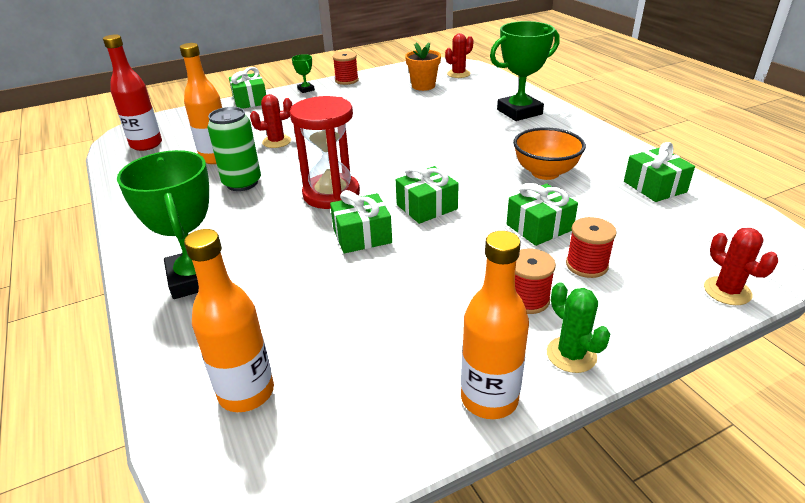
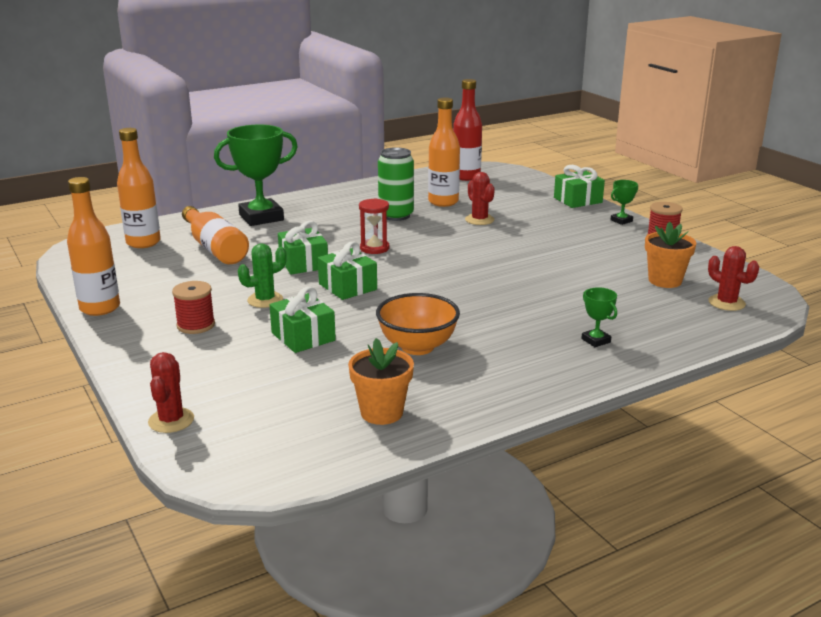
camera: 85 degrees right, 10 degrees down
(295, 310) = (215, 248): none -> orange bottle
(331, 194) = (374, 248): red hourglass -> red hourglass, size x0.56
(519, 112) = (596, 340): green trophy -> green trophy, size x0.44
(571, 355) = (125, 338): green cactus -> green cactus (265, 300)
(586, 265) = (234, 354): red spool -> none
(654, 187) = (381, 412): green gift -> orange flower pot
(727, 291) = (171, 420): red cactus -> red cactus turned 60 degrees counterclockwise

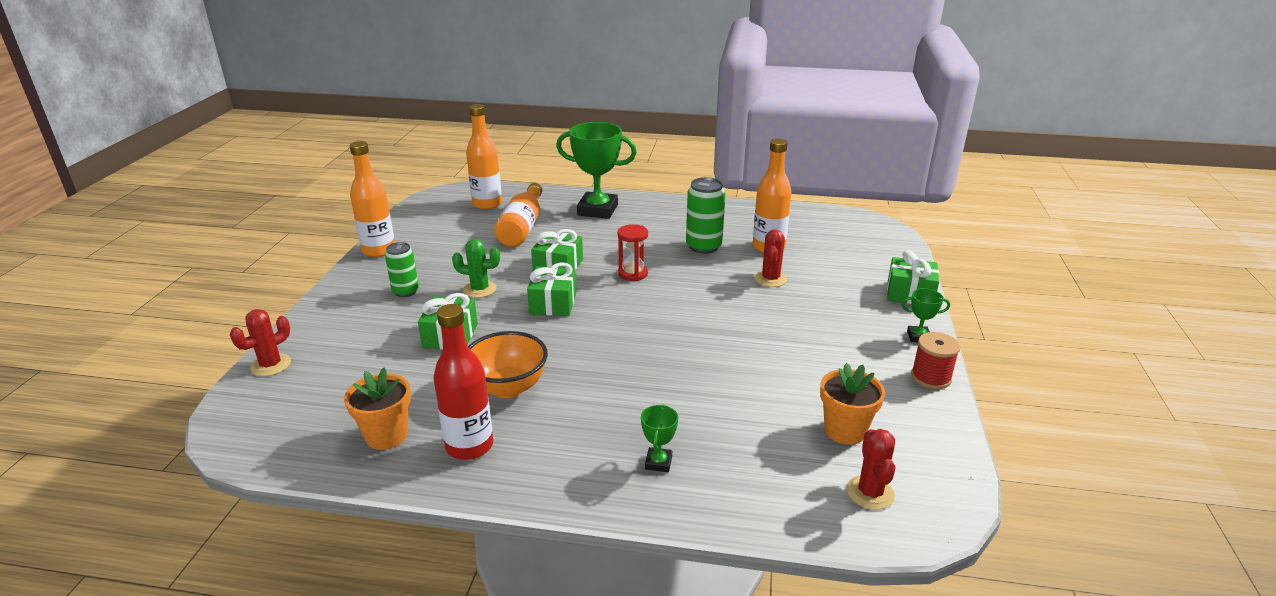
camera: 40 degrees right, 5 degrees up
(196, 325) = (405, 291): red spool -> green can
(466, 176) = (836, 226): red bottle -> red bottle (469, 446)

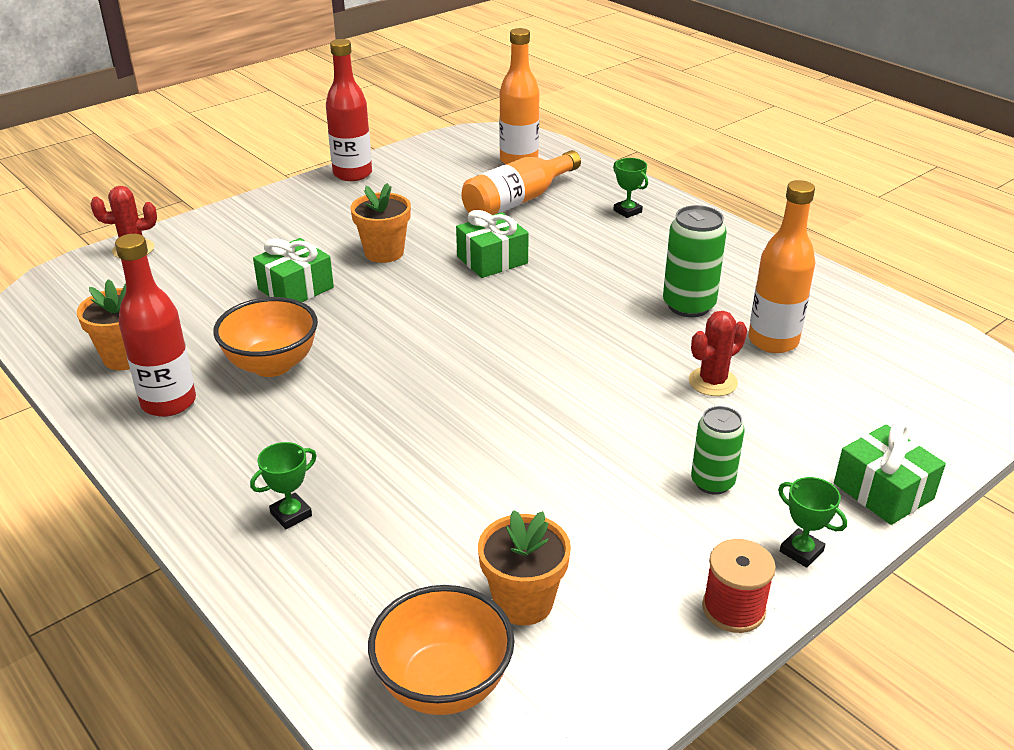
camera: 40 degrees right, 5 degrees up
(379, 250) = (352, 174): orange bottle -> red bottle
(405, 291) = (319, 226): green can -> green can (712, 482)
(480, 289) = (384, 252): green cactus -> orange flower pot
(553, 303) = (430, 298): green gift -> none
(597, 210) = (627, 211): green trophy -> green trophy, size x0.44
(633, 273) = (558, 302): red hourglass -> none
(870, 493) = (443, 684): red cactus -> orange bowl

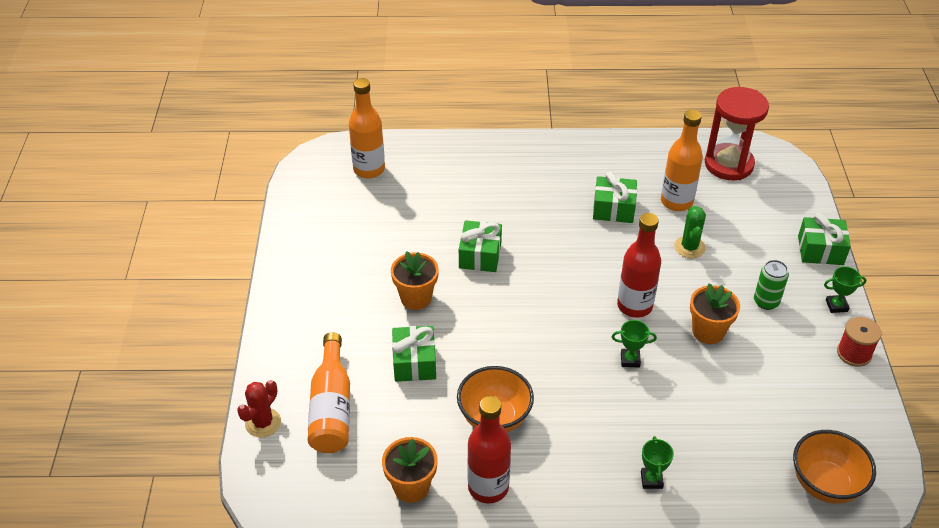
camera: 50 degrees left, 10 degrees up
(352, 174) = (287, 255): red bottle -> red bottle (634, 306)
(518, 201) = (421, 201): orange bottle -> orange bottle (331, 407)
(523, 602) = (793, 423): orange flower pot -> orange flower pot (708, 331)
(627, 211) = (489, 165): green trophy -> green trophy (630, 360)
(688, 305) = (613, 209): green can -> green gift
(713, 382) = (689, 247): red cactus -> green cactus
(905, 351) = (728, 164): none -> red hourglass

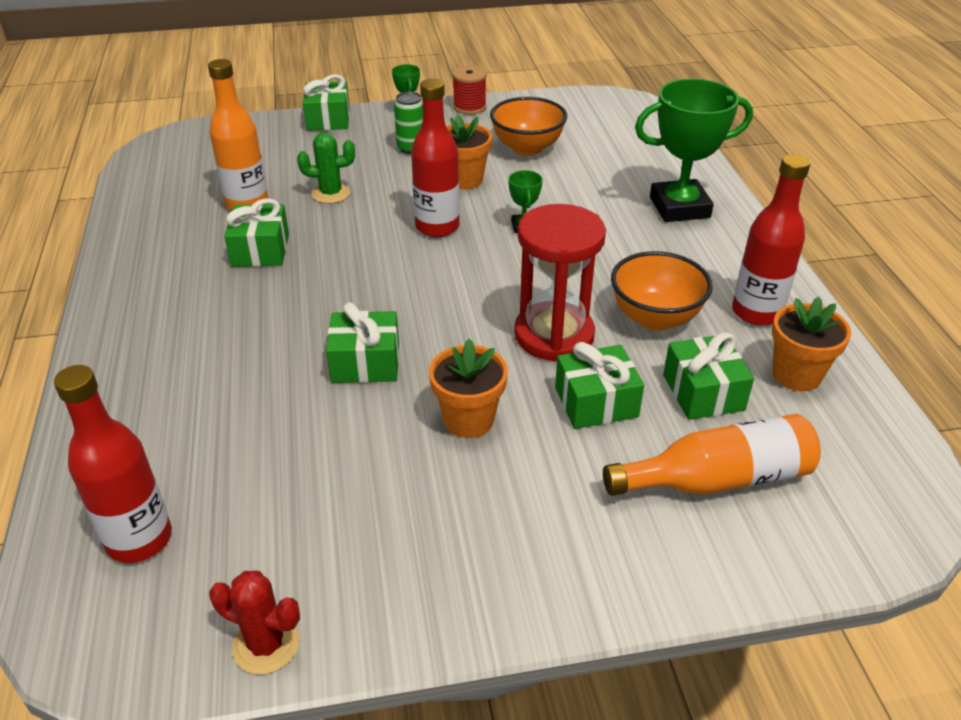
camera: 100 degrees left, 5 degrees down
(263, 423) = (789, 560): red cactus -> red cactus (266, 645)
(369, 169) = (139, 539): orange bottle -> red bottle
(408, 423) = (703, 392): none -> green gift
(651, 480) = (679, 207): green trophy -> green trophy, size x2.26
(728, 164) = (177, 170): red hourglass -> red hourglass (554, 335)
(825, 484) = (630, 123): orange bowl -> orange bowl (527, 148)

